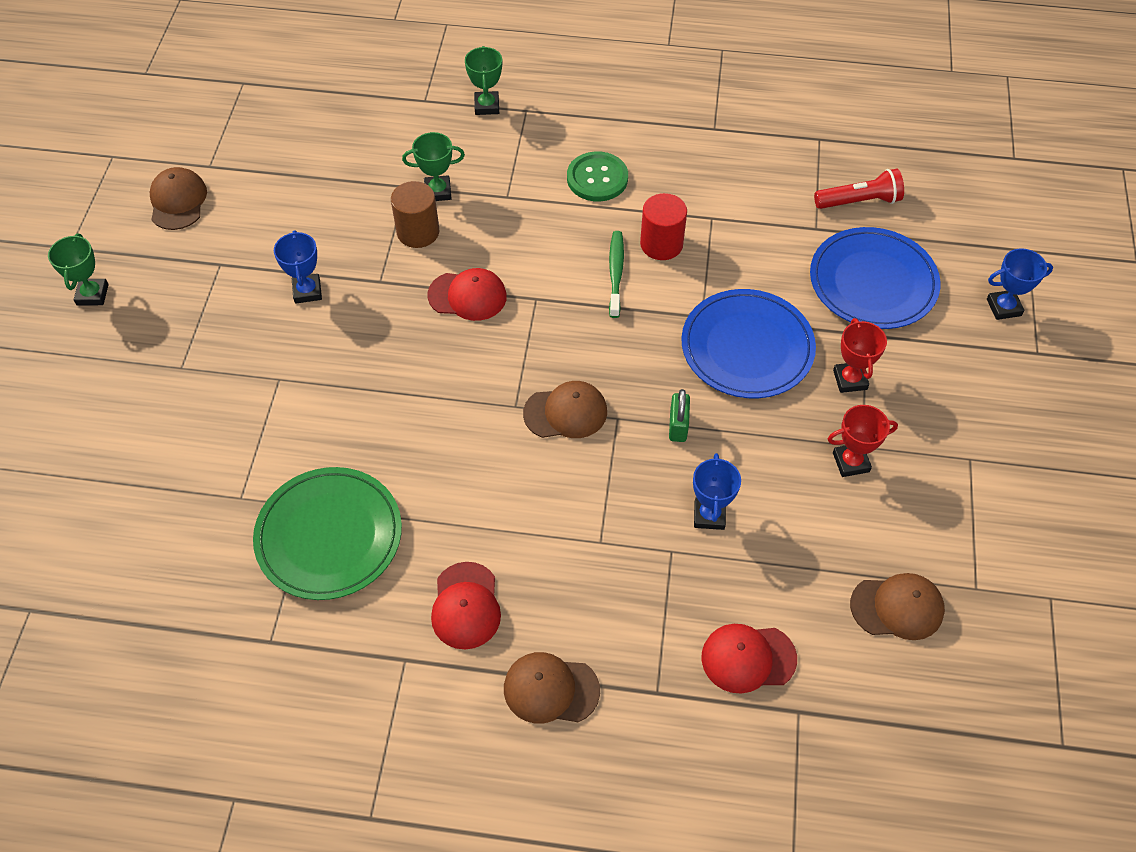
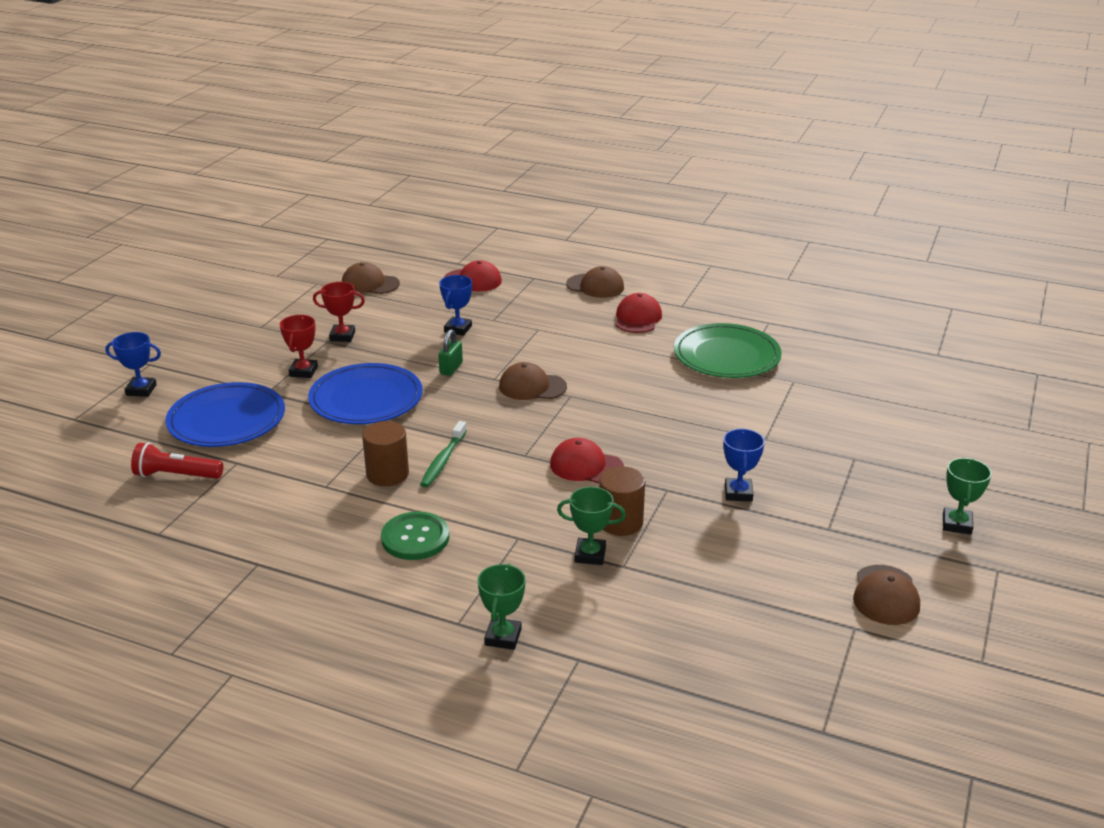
camera: 165 degrees left, 25 degrees down
(661, 244) = (387, 474): red cylinder -> brown cylinder

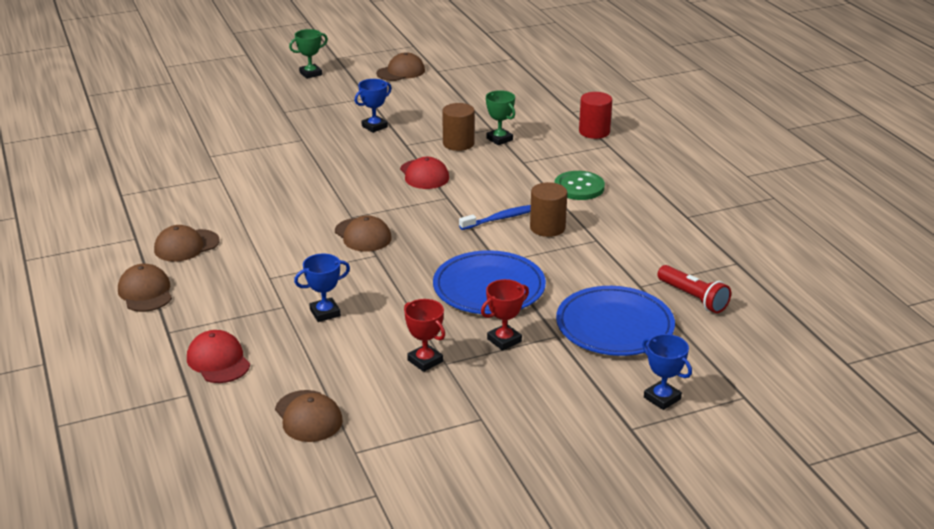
camera: 135 degrees left, 0 degrees up
(443, 460) = (501, 218): green toothbrush -> blue toothbrush
(451, 368) = (390, 279): green padlock -> none
(503, 637) = (594, 132): green trophy -> red cylinder
(637, 318) = (186, 246): red cap -> brown cap
(726, 356) = (204, 189): green plate -> none

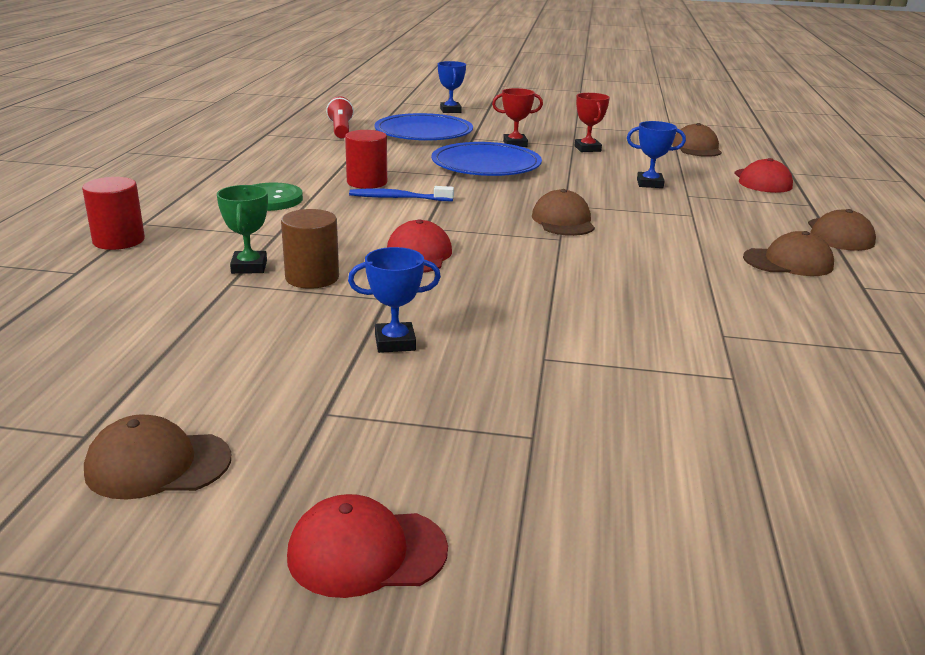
camera: 150 degrees left, 5 degrees down
(310, 74) = (366, 552): green trophy -> red cap
(547, 228) = (367, 182): brown cylinder -> red cylinder

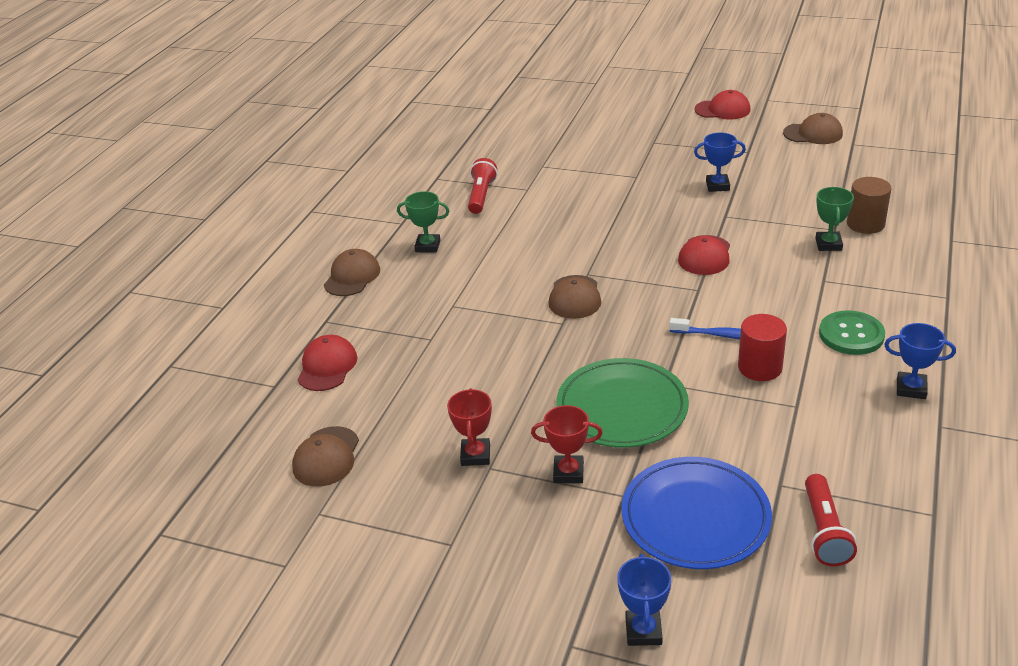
camera: 165 degrees left, 10 degrees up
(119, 240) = (949, 274): red cylinder -> none
(312, 278) = (779, 234): brown cylinder -> brown cylinder (865, 224)
(486, 165) = (622, 407): blue plate -> green plate
(649, 184) = (454, 362): blue trophy -> blue trophy (911, 388)
(788, 262) = (428, 246): brown cap -> green trophy
(789, 324) = (481, 195): none -> red flashlight

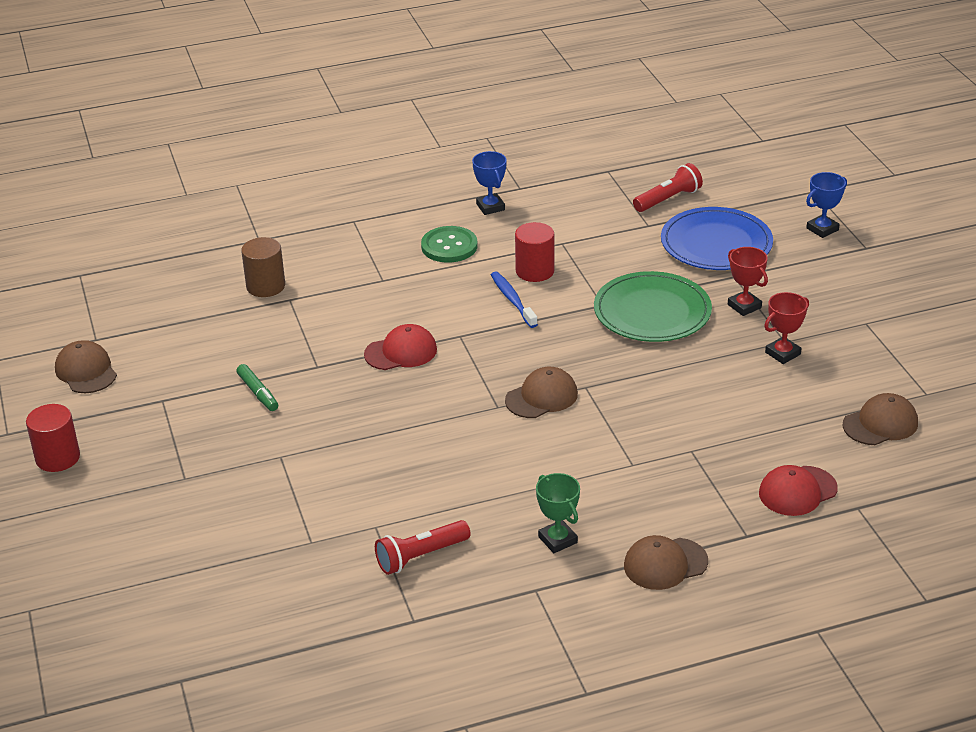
camera: 130 degrees left, 0 degrees up
(717, 186) = (258, 393): blue trophy -> green marker
(722, 110) = (58, 458): red cap -> red cylinder
(828, 244) = (320, 294): green trophy -> none

